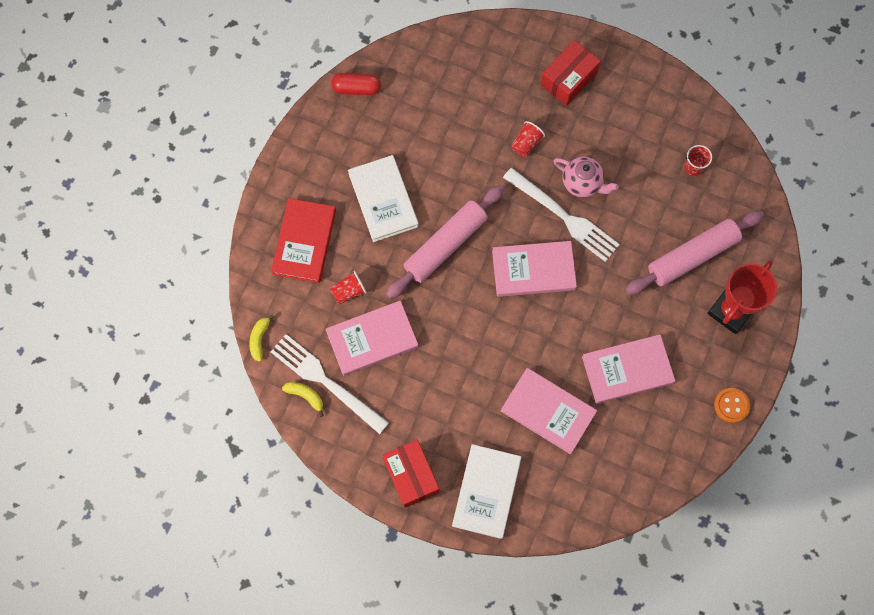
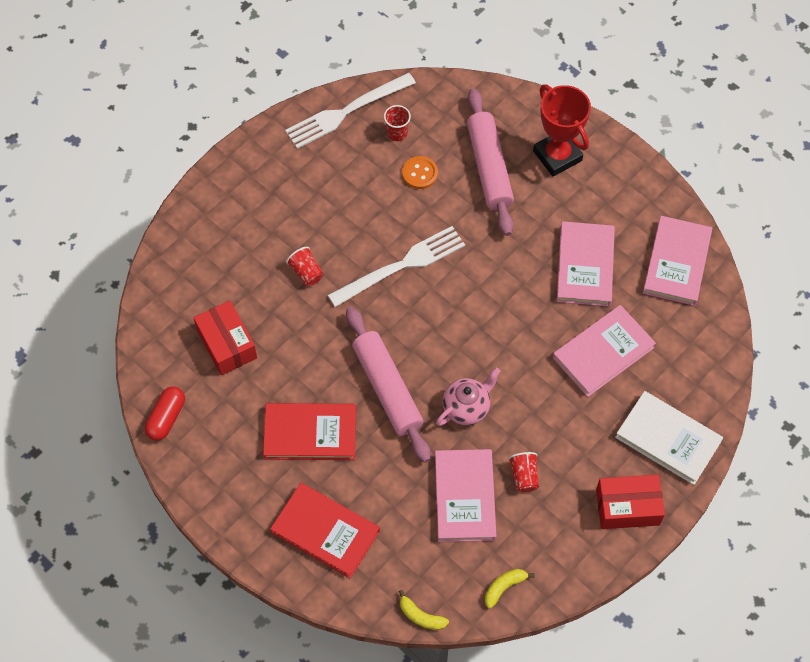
camera: 70 degrees left, 10 degrees down
(325, 381) = (495, 560): white fork -> white fork (346, 112)
(349, 291) = (401, 503): red cup -> red cup (524, 476)
(383, 200) = (310, 433): white book -> red book
(533, 270) = (448, 314): pink book -> pink book (676, 263)
(568, 79) = (251, 208): red box -> red box (227, 344)
(582, 183) = (372, 236): pink teapot -> pink teapot (467, 407)
(731, 405) = (651, 190): orange button -> orange button (420, 173)

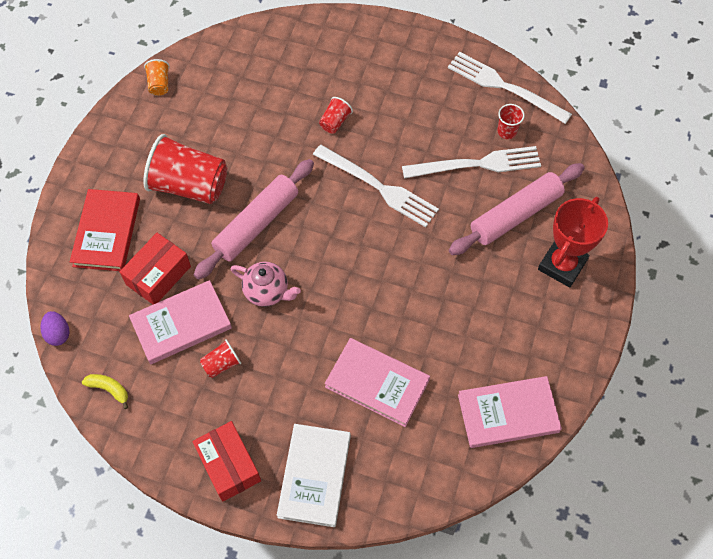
camera: 65 degrees right, 0 degrees up
(166, 418) = (159, 84): red capsule -> orange cup
(227, 344) = (242, 96): red box -> red box (158, 275)
(310, 433) = (189, 185): red book -> red cup
(420, 173) = (477, 164): orange button -> white fork
(421, 616) = (58, 333): yellow banana -> purple egg
(585, 266) = (459, 333): pink book -> none

